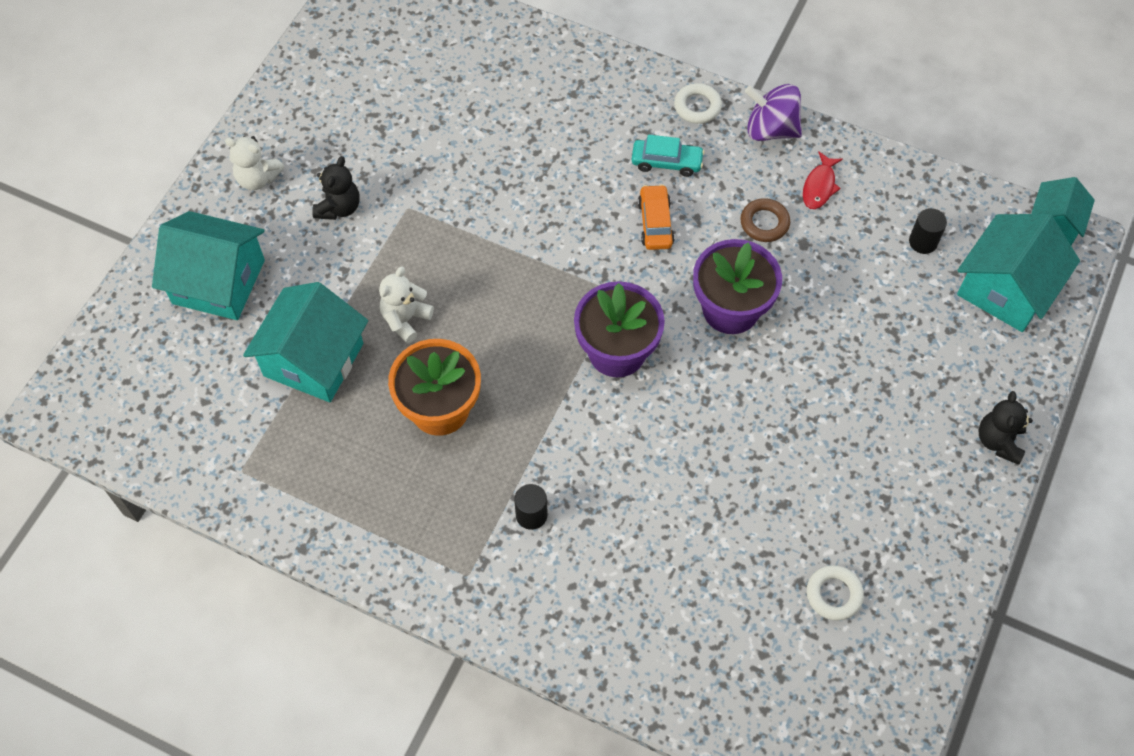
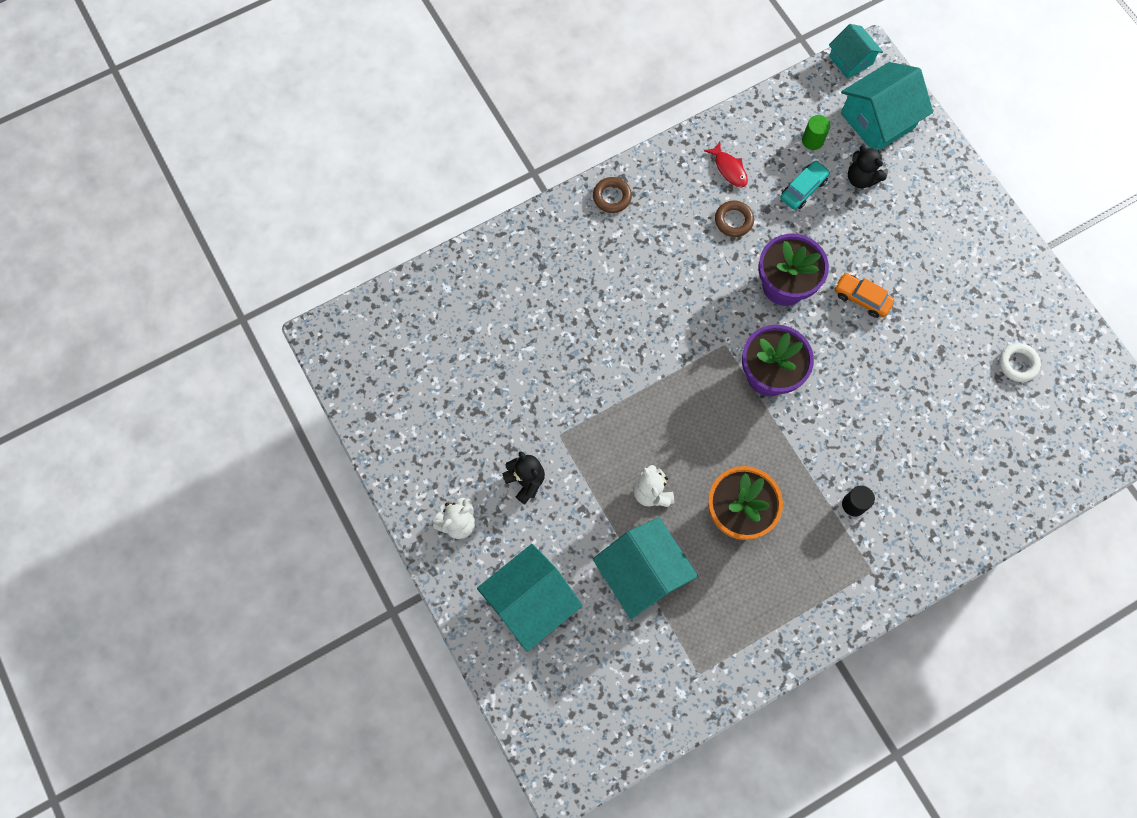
camera: 55 degrees left, 10 degrees up
(655, 223) = (686, 285): orange car -> orange car (861, 298)
(666, 162) = (643, 246): turquoise car -> turquoise car (803, 189)
(697, 106) = (612, 197): white ring -> brown ring
(770, 129) = (663, 166): purple spinning top -> none
(923, 242) = (812, 140): black cylinder -> green cylinder
(999, 441) = (976, 201): black teddy bear -> black teddy bear (861, 178)
(1005, 289) = (877, 120): turquoise house -> turquoise house turned 75 degrees clockwise

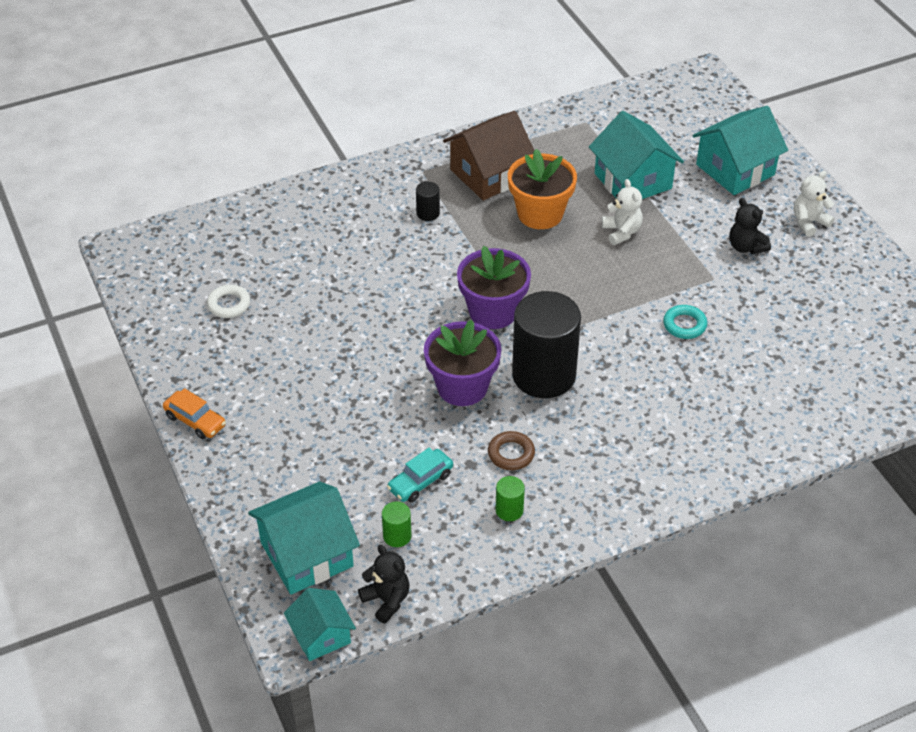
camera: 175 degrees left, 25 degrees down
(589, 372) = (684, 325): none -> turquoise ring
(612, 197) = (658, 489): brown ring -> none
(714, 304) = (544, 375): none -> black cylinder
(729, 169) = (509, 510): red fish -> green cylinder
(799, 571) = (488, 175): none -> brown house
(861, 178) = (346, 488): black teddy bear -> black teddy bear (386, 600)
(861, 298) = (378, 370): orange car -> orange car (195, 421)

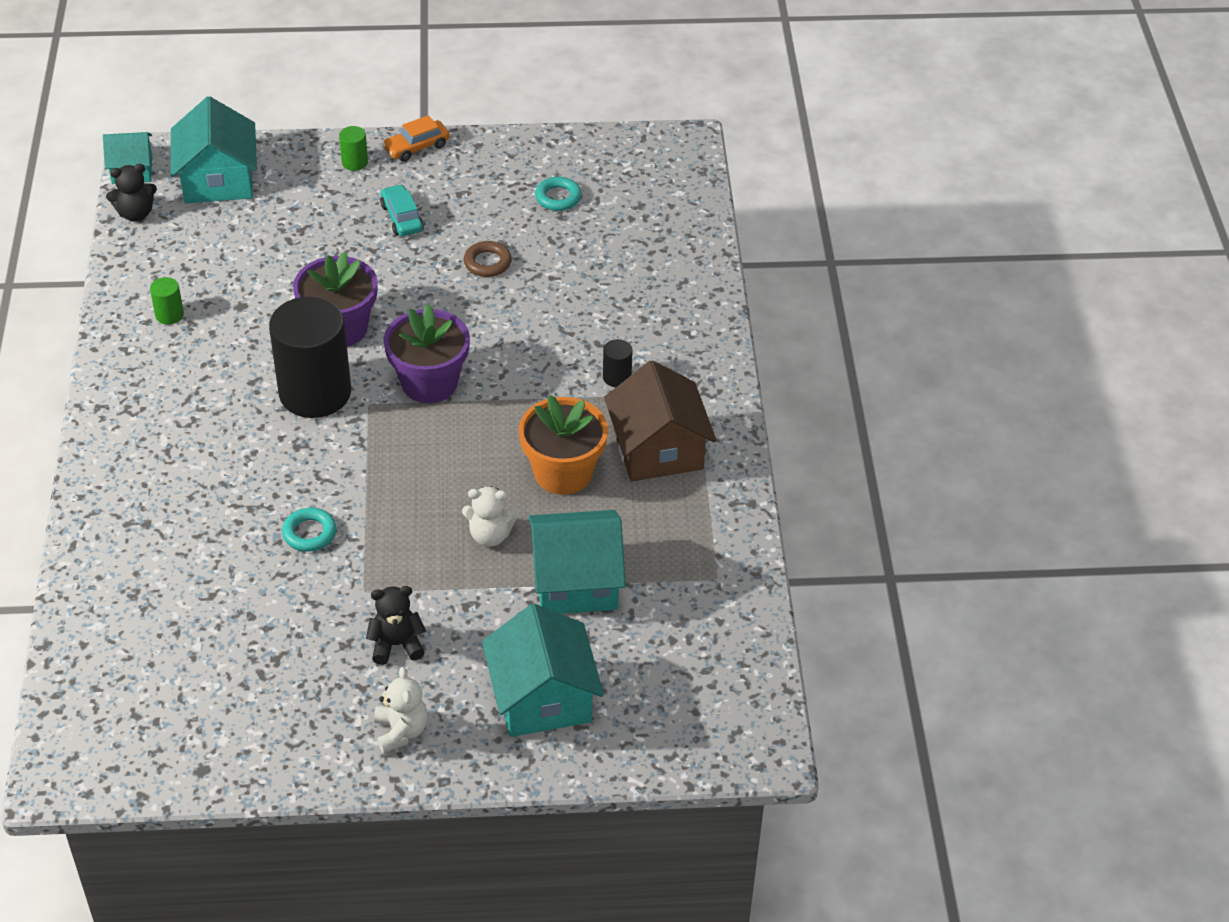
camera: 110 degrees right, 0 degrees up
(229, 304) = (558, 197): white ring -> turquoise ring
(397, 536) = (196, 237): green cylinder -> green cylinder (355, 162)
(420, 481) = (244, 267): turquoise car -> turquoise car (402, 218)
(511, 454) = (232, 336): brown ring -> brown ring (487, 263)

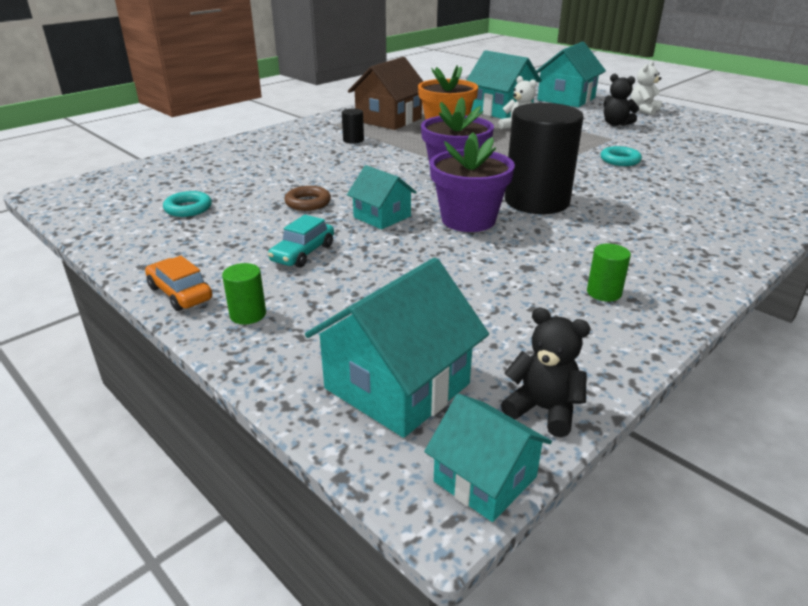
camera: 130 degrees left, 15 degrees down
(407, 287) = (382, 217): none -> turquoise house
(416, 147) = (180, 293): orange car -> orange car turned 150 degrees counterclockwise

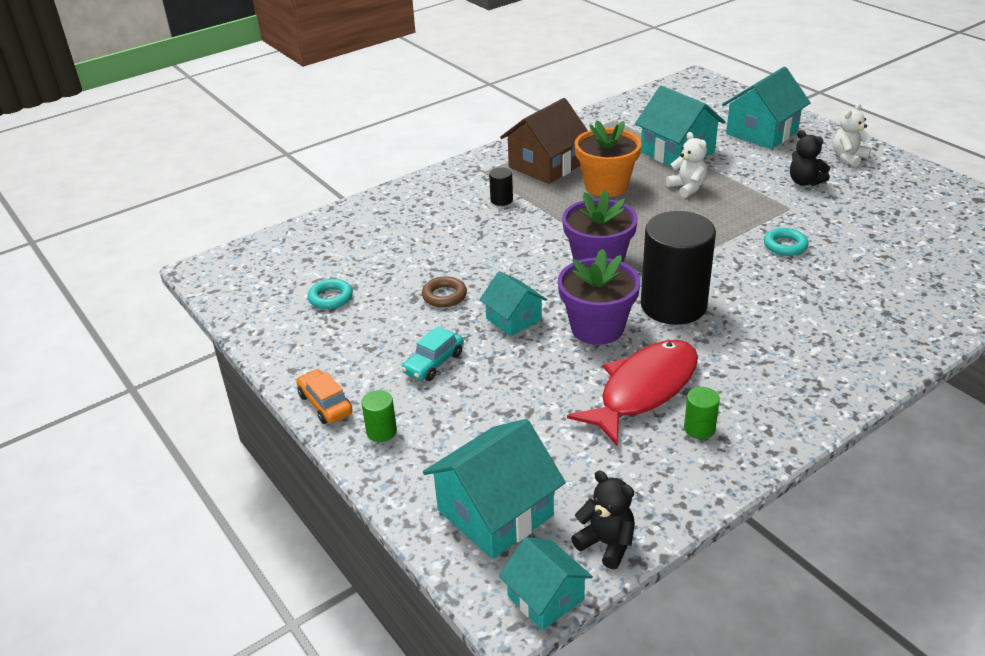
camera: 10 degrees right, 5 degrees up
(532, 264) = (643, 390): none -> red fish

